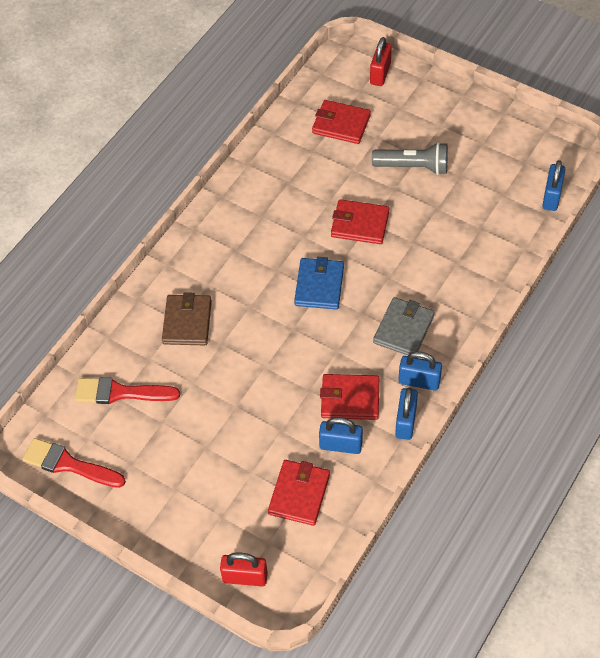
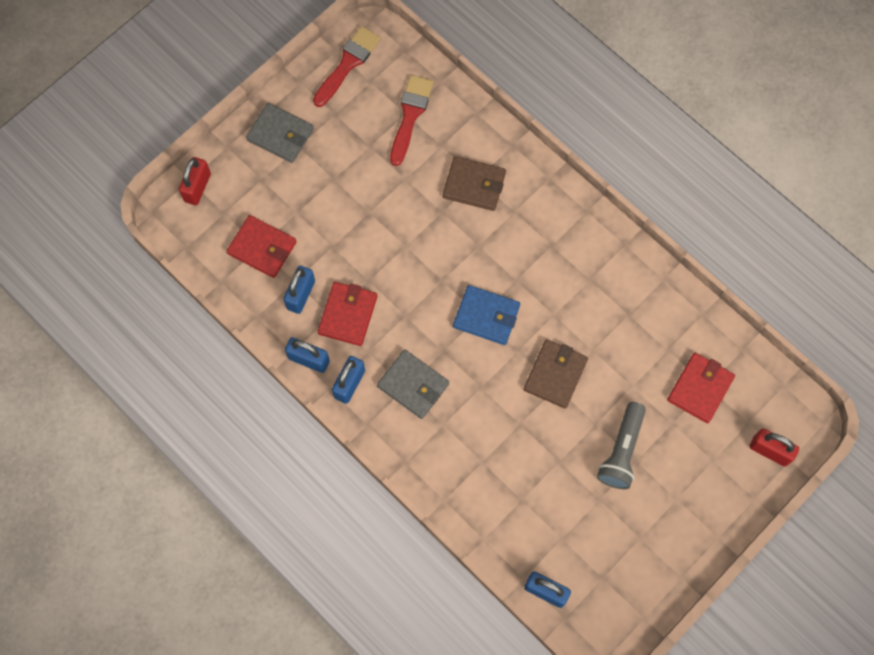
camera: 100 degrees right, 15 degrees up
(165, 510) = (280, 134): none -> grey wallet
(360, 224) = (555, 375): red wallet -> brown wallet

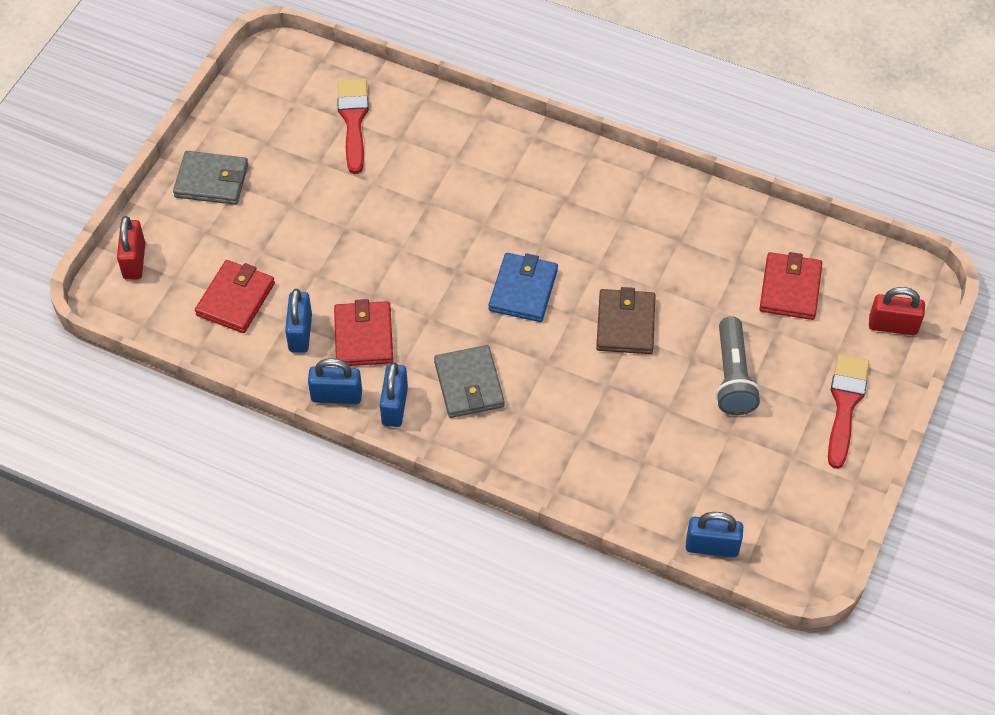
camera: 20 degrees left, 15 degrees down
(262, 248) = (235, 299): red wallet -> red wallet turned 75 degrees counterclockwise
(347, 64) = (261, 91): red brush -> red brush (845, 405)
(413, 385) = (469, 384): grey wallet -> grey wallet turned 60 degrees clockwise
(474, 185) = (454, 167): brown wallet -> none
(486, 316) = (523, 290): blue wallet -> blue wallet turned 75 degrees counterclockwise

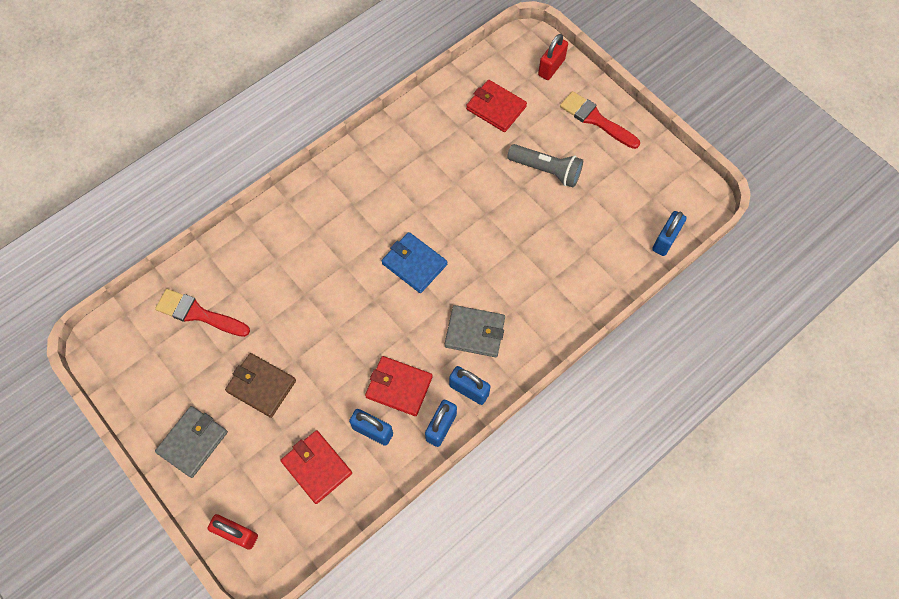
camera: 65 degrees left, 10 degrees up
(625, 324) = (475, 213): brown wallet -> brown wallet (261, 386)

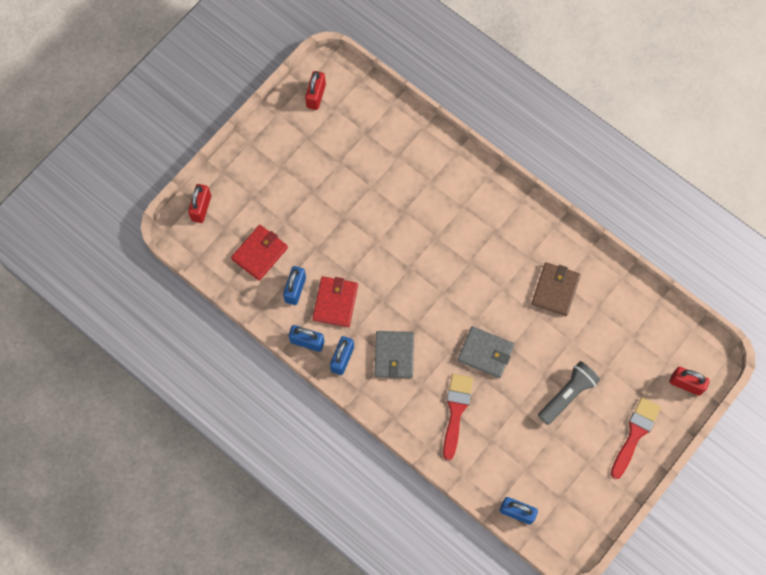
camera: 80 degrees right, 5 degrees up
(129, 367) = (316, 96): none -> red padlock
(193, 442) = (265, 158): grey wallet -> grey wallet (485, 353)
(199, 314) = (370, 134): red brush -> red brush (456, 411)
(261, 386) = (318, 197): brown wallet -> brown wallet (555, 290)
(414, 264) = (448, 294): blue wallet -> none
(496, 108) = (625, 338): red wallet -> none
(546, 170) = (567, 394): grey flashlight -> grey flashlight turned 150 degrees counterclockwise

